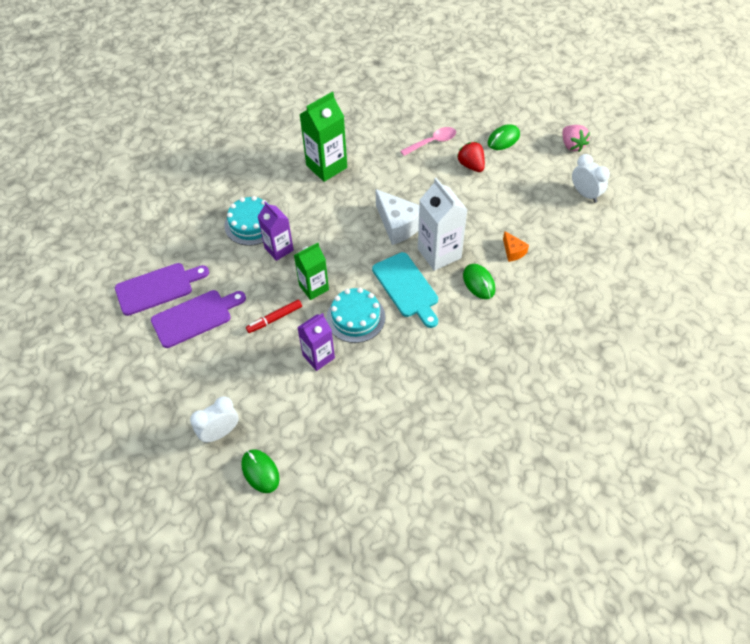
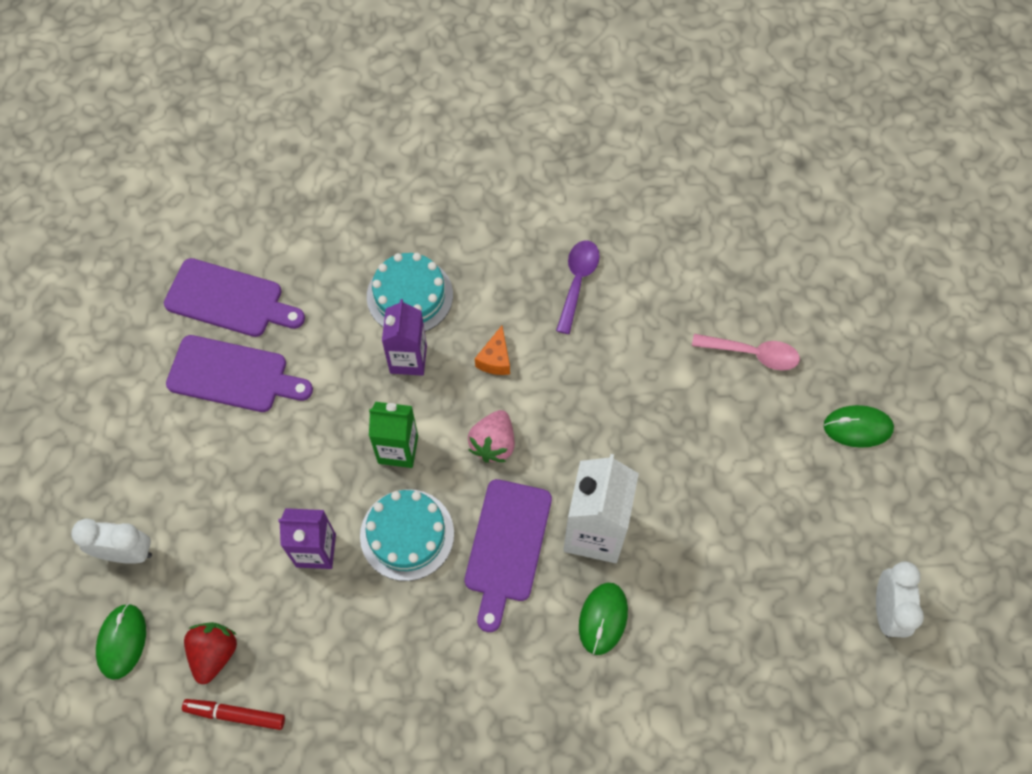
camera: 40 degrees right, 10 degrees up
(274, 319) = (315, 454): red marker -> red marker (235, 715)
(326, 166) = (577, 282): green carton -> purple spoon
(398, 225) = (583, 446): white cheese -> none
(406, 288) = (506, 546): turquoise cutting board -> purple cutting board
(471, 165) = (769, 433): red strawberry -> red strawberry (214, 653)
(513, 251) = (693, 612): orange cheese -> orange cheese (495, 359)
(572, 145) = (949, 517): pink strawberry -> pink strawberry (493, 444)

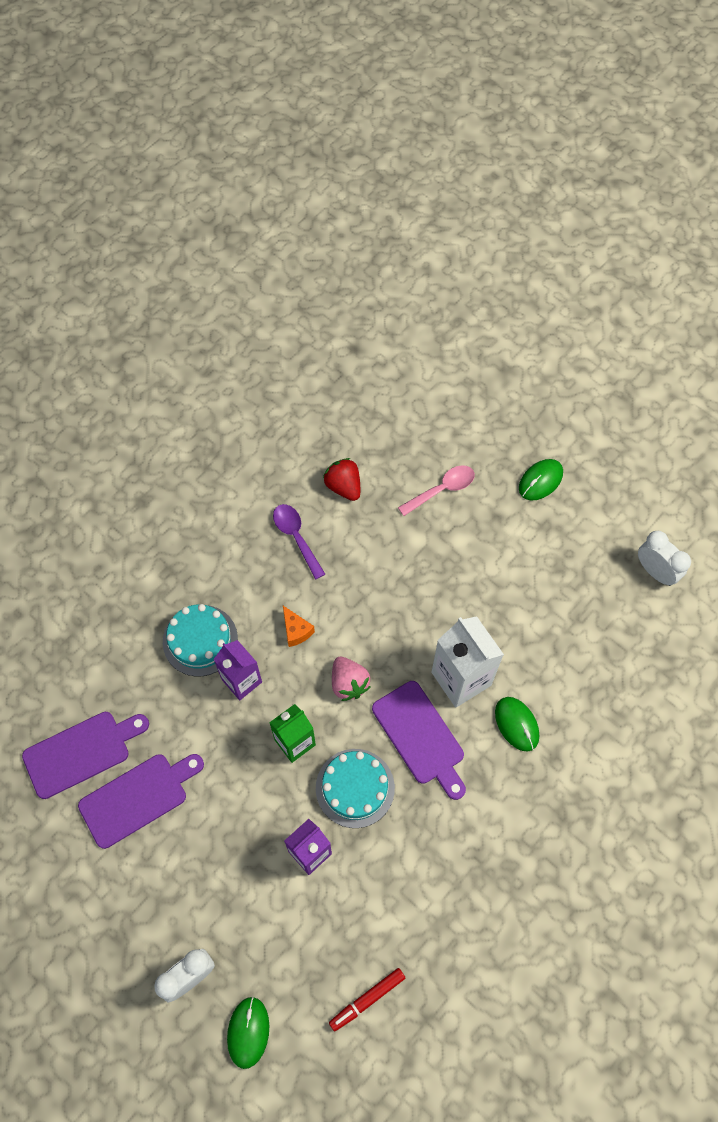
camera: 45 degrees left, 0 degrees up
(122, 641) = (248, 1032): green mouse -> green mouse turned 45 degrees clockwise
(214, 653) = (314, 978): red strawberry -> red strawberry (344, 486)

